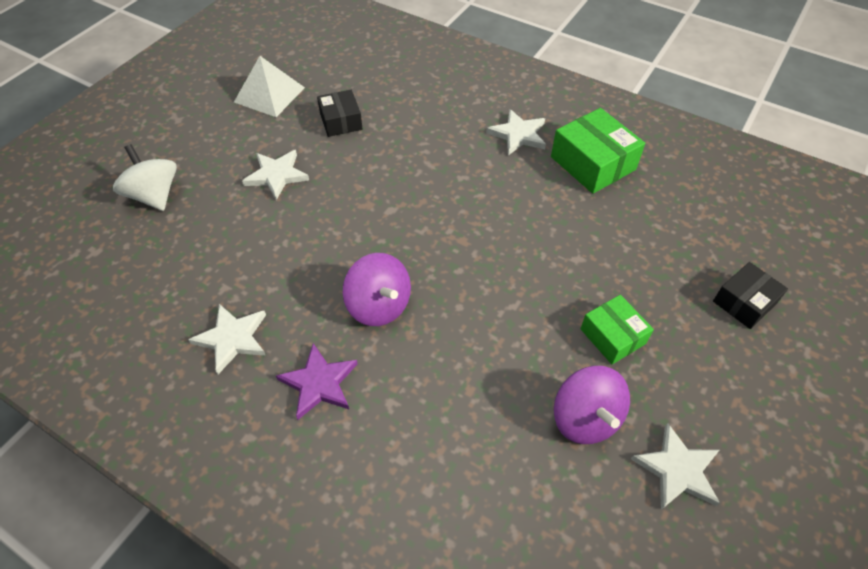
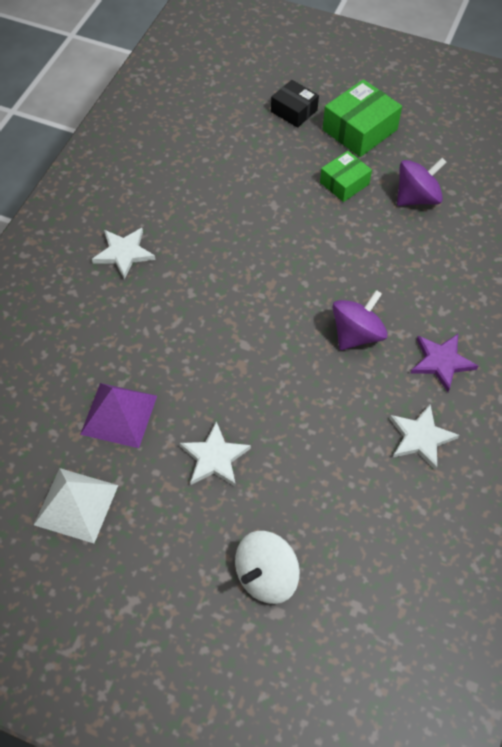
camera: 100 degrees left, 5 degrees up
(341, 121) = (119, 415): black box -> purple pyramid
(593, 163) = (157, 196): green box -> green box (359, 130)
(677, 470) = (437, 152): white star -> none

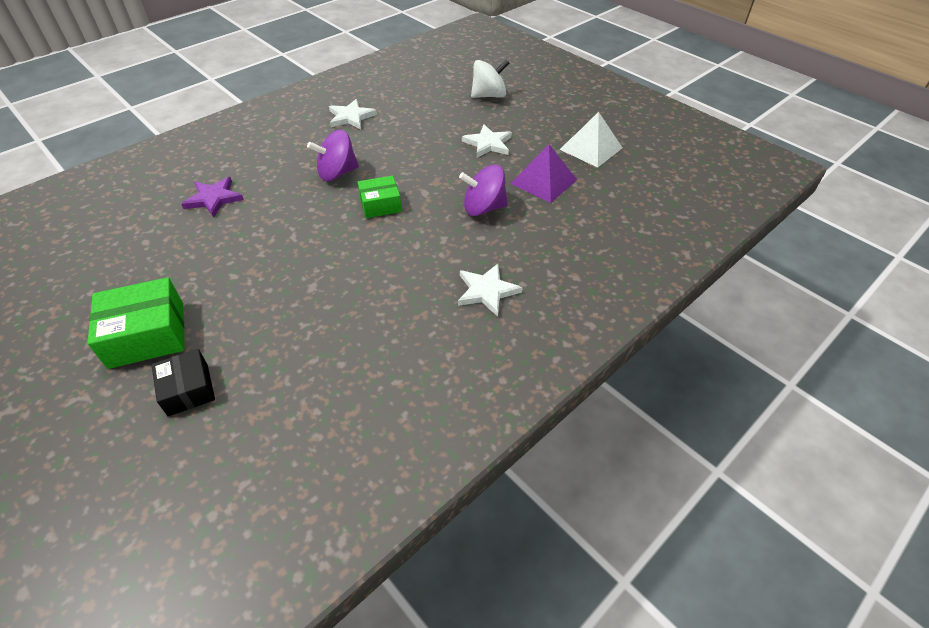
camera: 155 degrees left, 10 degrees down
(344, 183) = (227, 283): green box -> green box (380, 205)
(417, 198) = (180, 247): purple spinning top -> purple spinning top (483, 208)
(441, 362) = (297, 143): purple star -> purple star (214, 198)

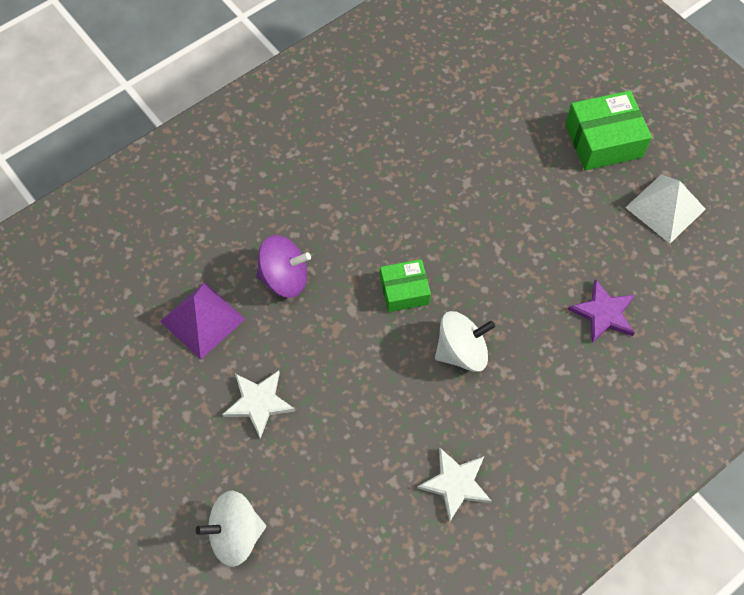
camera: 175 degrees left, 15 degrees up
(188, 389) = (549, 91): black box -> none
(337, 173) = (461, 351): purple spinning top -> white spinning top
(487, 291) = (298, 167): white star -> none
(591, 148) = (120, 383): white pyramid -> white pyramid (665, 208)

